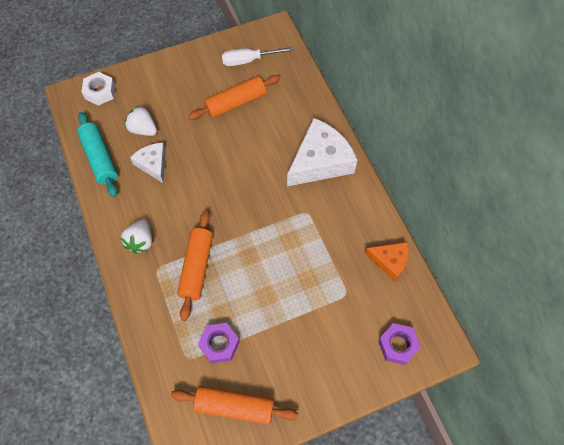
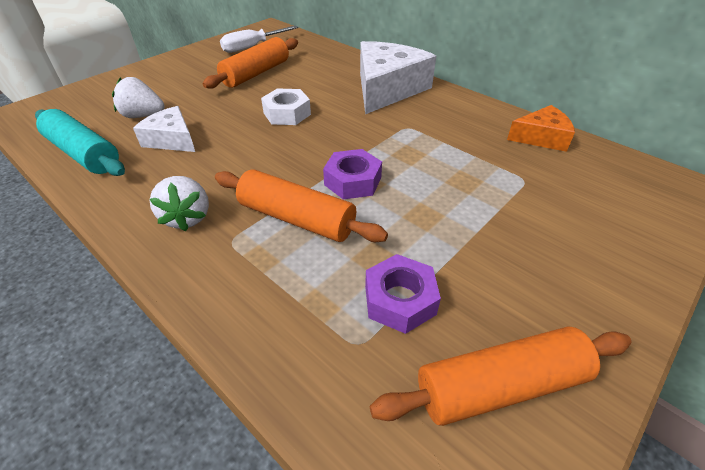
camera: 25 degrees left, 20 degrees down
(100, 92) = (67, 101): white nut -> white nut (287, 113)
(196, 267) = (296, 218): orange rolling pin -> orange rolling pin turned 45 degrees counterclockwise
(398, 345) = (640, 206): purple nut -> purple nut (353, 181)

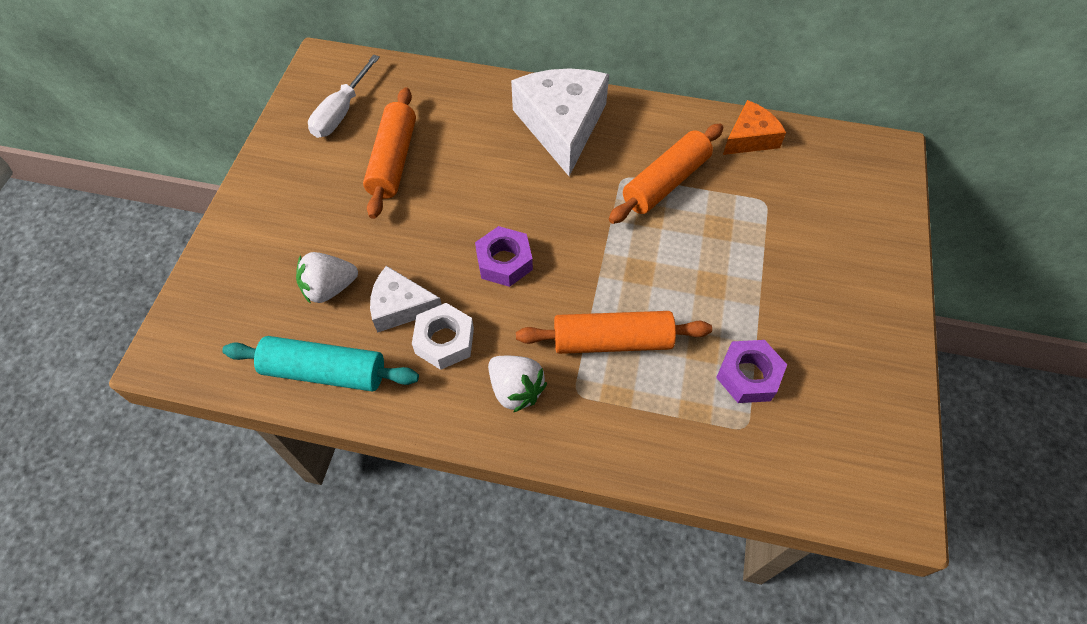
camera: 30 degrees left, 15 degrees up
(287, 113) = (488, 212): white nut -> white nut (444, 341)
(353, 181) = (625, 274): purple nut -> purple nut (504, 262)
(500, 386) = (850, 406): orange rolling pin -> orange rolling pin (665, 182)

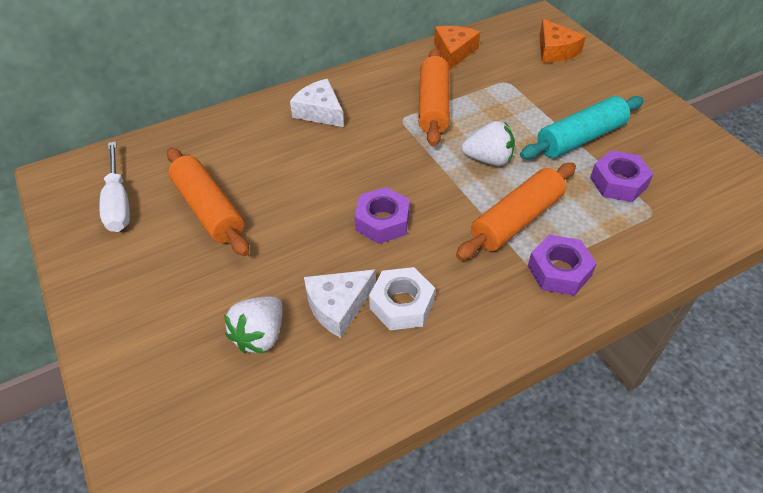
camera: 40 degrees left, 10 degrees down
(325, 371) = (330, 400): turquoise rolling pin -> turquoise rolling pin (580, 138)
(516, 390) = (492, 298): white strawberry -> white strawberry (488, 159)
(562, 125) = (320, 111): white cheese -> white cheese, size x0.56
(594, 411) = (559, 271): none -> purple nut
(858, 200) = (555, 51): none -> orange cheese

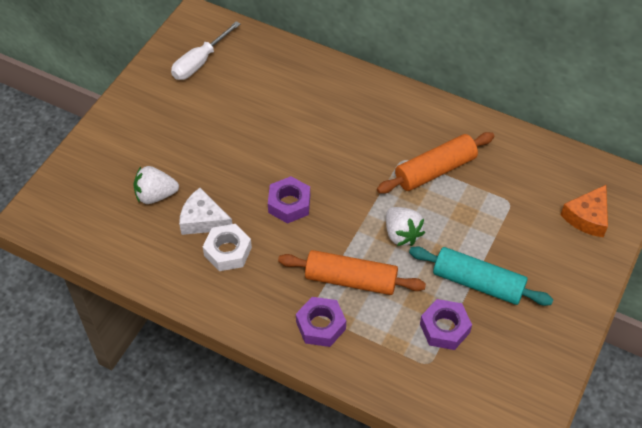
camera: 55 degrees right, 5 degrees up
(209, 209) = (228, 109): orange rolling pin -> none
(320, 111) = (368, 107): white cheese -> none
(454, 52) = (518, 149): orange cheese -> none

